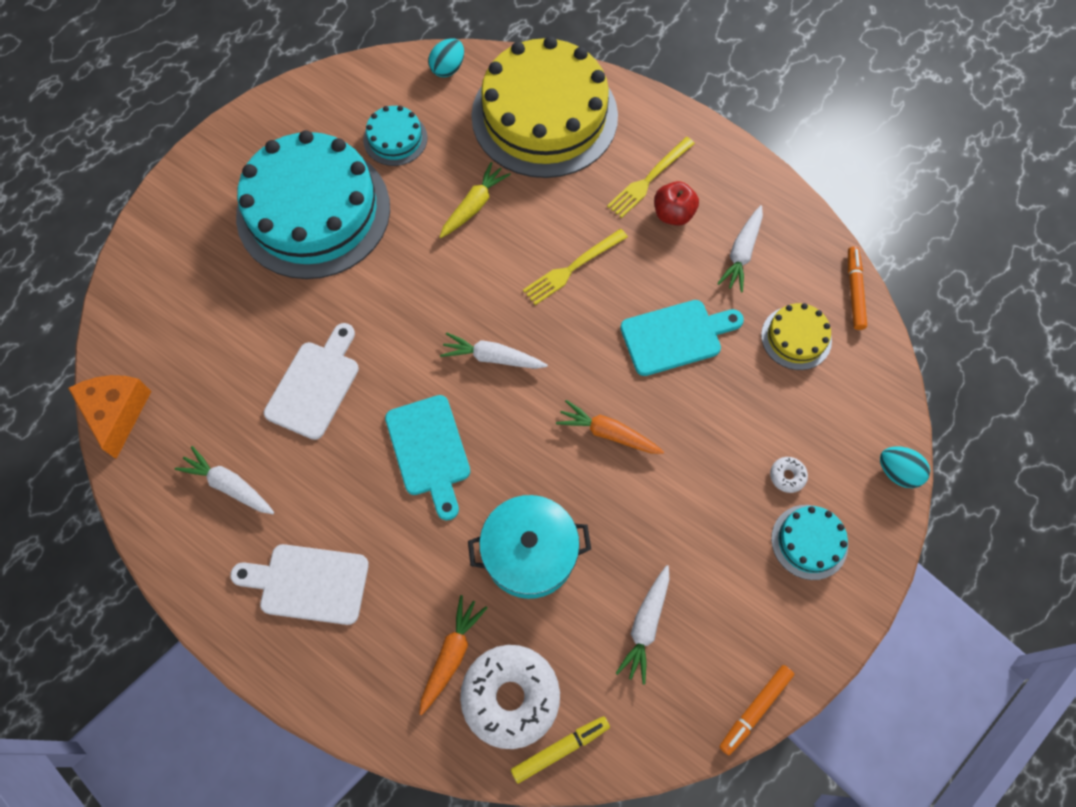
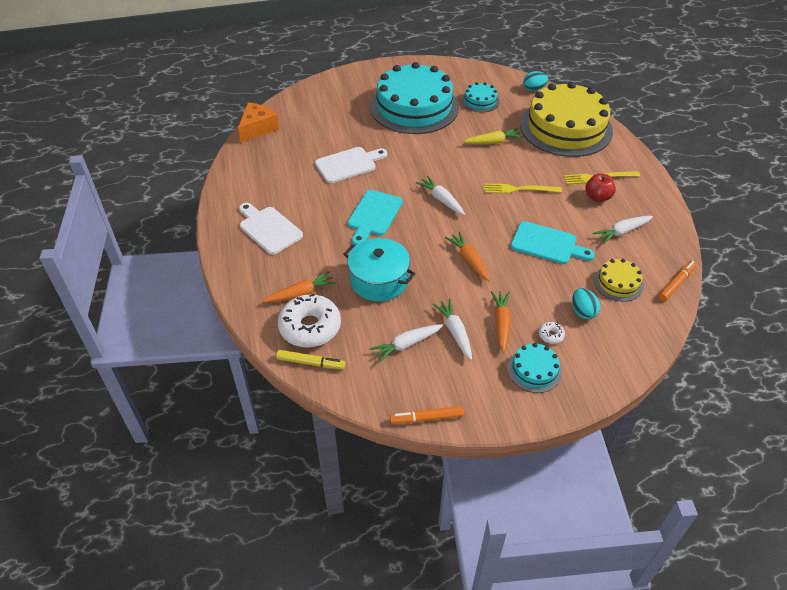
camera: 40 degrees right, 20 degrees down
(229, 485) = (274, 176): white carrot -> white carrot (455, 332)
(722, 502) = (501, 323): none -> orange carrot
(897, 472) = (622, 374): turquoise egg -> turquoise egg (583, 311)

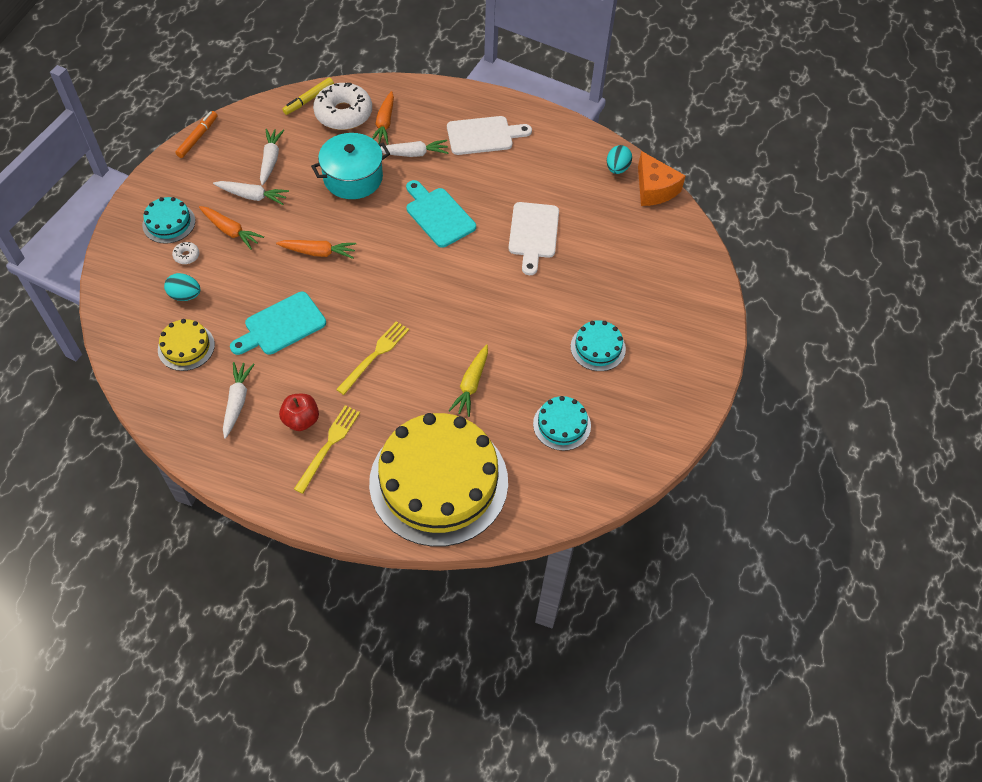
camera: 120 degrees right, 10 degrees up
(414, 107) = (598, 348): turquoise cake -> turquoise cake, size x0.43
(441, 200) = (416, 279): white carrot -> white carrot (413, 153)
(534, 89) = (545, 506): turquoise egg -> turquoise egg (617, 168)
(676, 283) = (139, 394): orange marker -> none

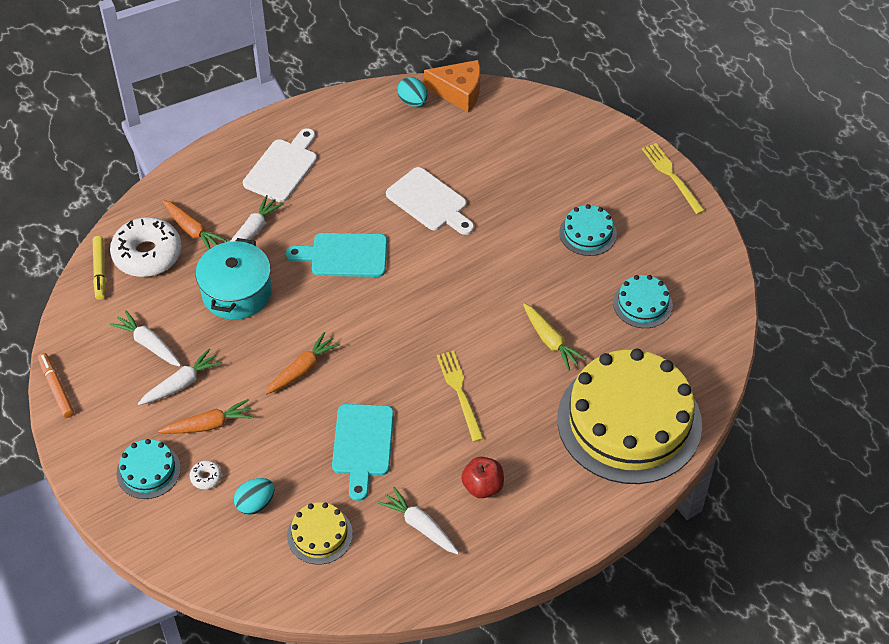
camera: 50 degrees left, 5 degrees down
(328, 446) = (527, 481): yellow fork -> yellow fork (672, 176)

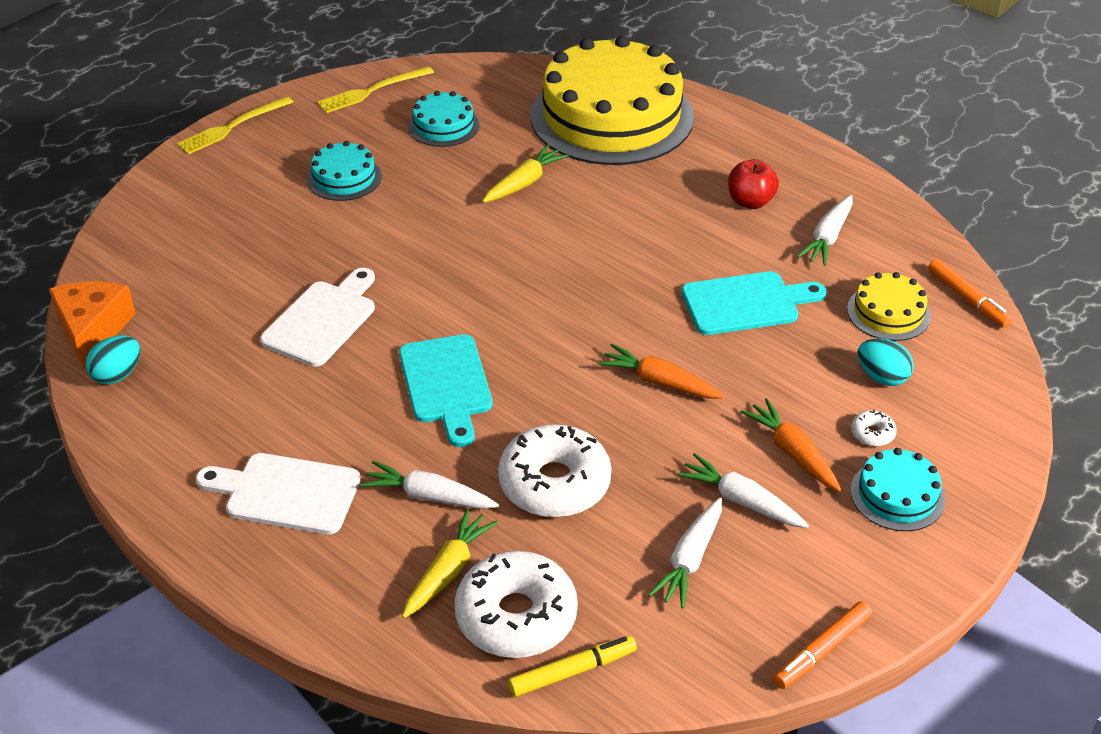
camera: 105 degrees left, 10 degrees down
(193, 230) = (448, 571): orange carrot -> yellow carrot
(236, 292) = (554, 483): turquoise pot -> white donut
(315, 597) = (967, 299): none -> orange marker
(460, 392) = (631, 239): yellow fork -> yellow fork (372, 91)

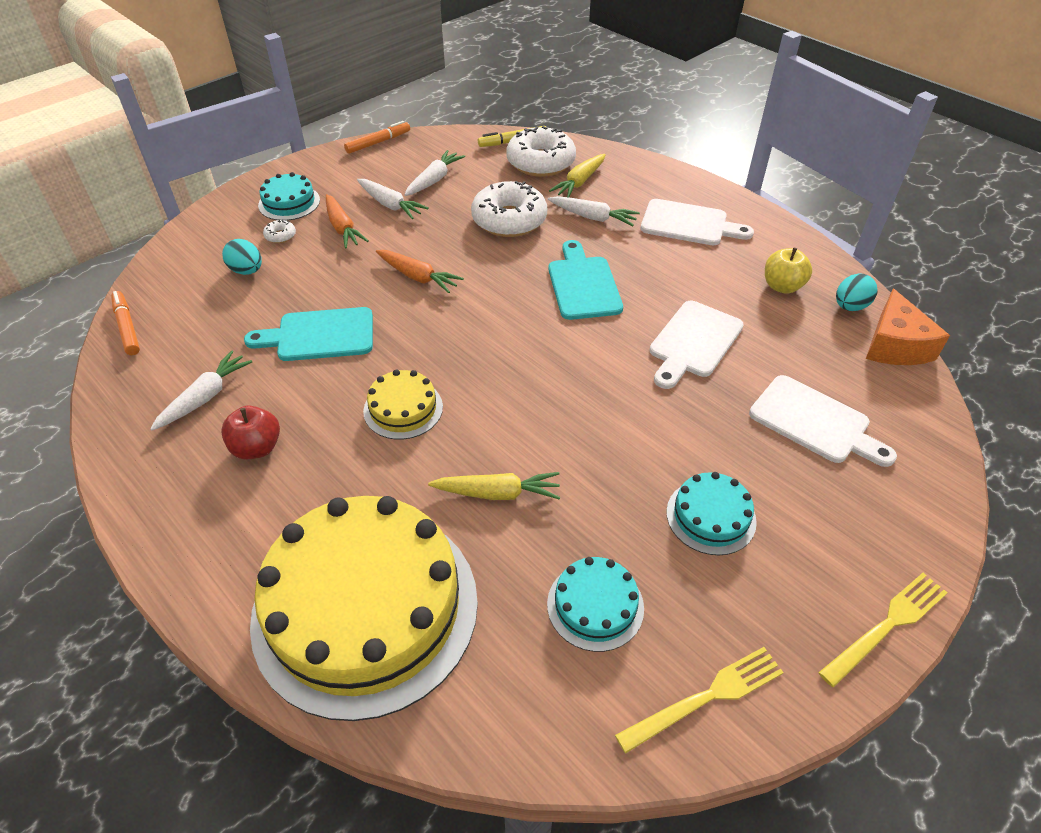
camera: 175 degrees left, 5 degrees up
(190, 397) = (782, 286): none -> yellow apple
(222, 250) = (815, 422): none -> white cutting board
(524, 183) = (498, 493): yellow carrot -> yellow carrot turned 135 degrees counterclockwise
(888, 312) = (204, 320): yellow cake -> yellow cake (403, 409)

